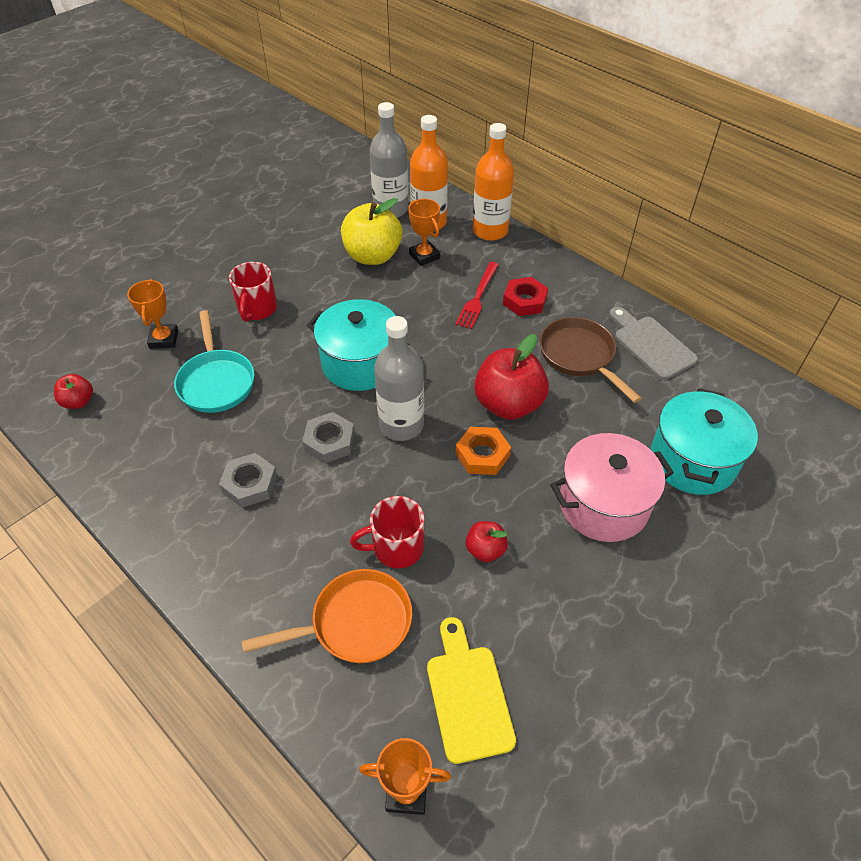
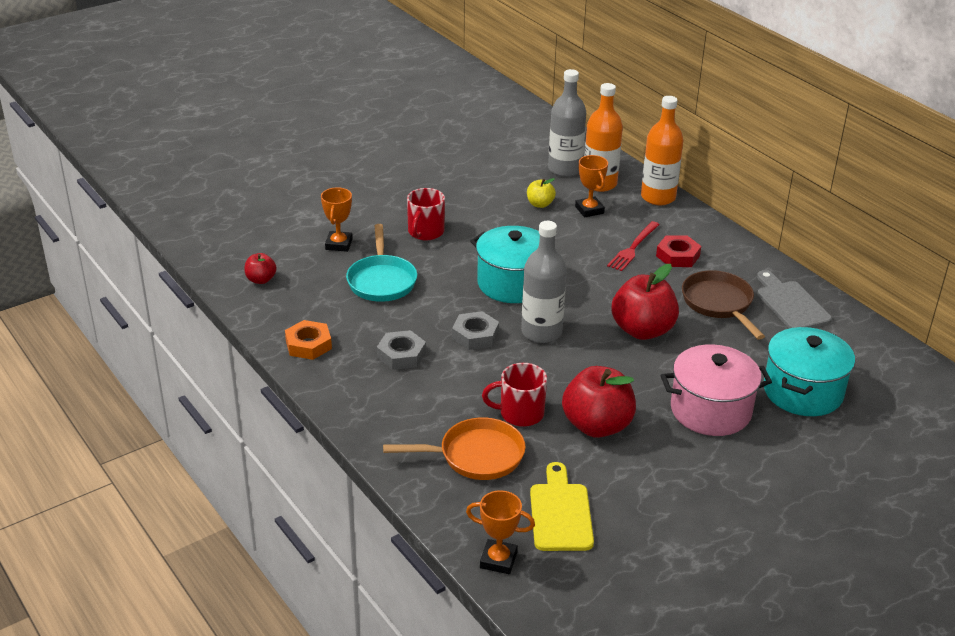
camera: 10 degrees right, 15 degrees down
(372, 256) = (540, 204): yellow apple -> yellow apple, size x0.50
(482, 455) = (610, 362): orange nut -> orange nut (308, 345)
(485, 550) = (597, 426): red apple -> red apple, size x2.00

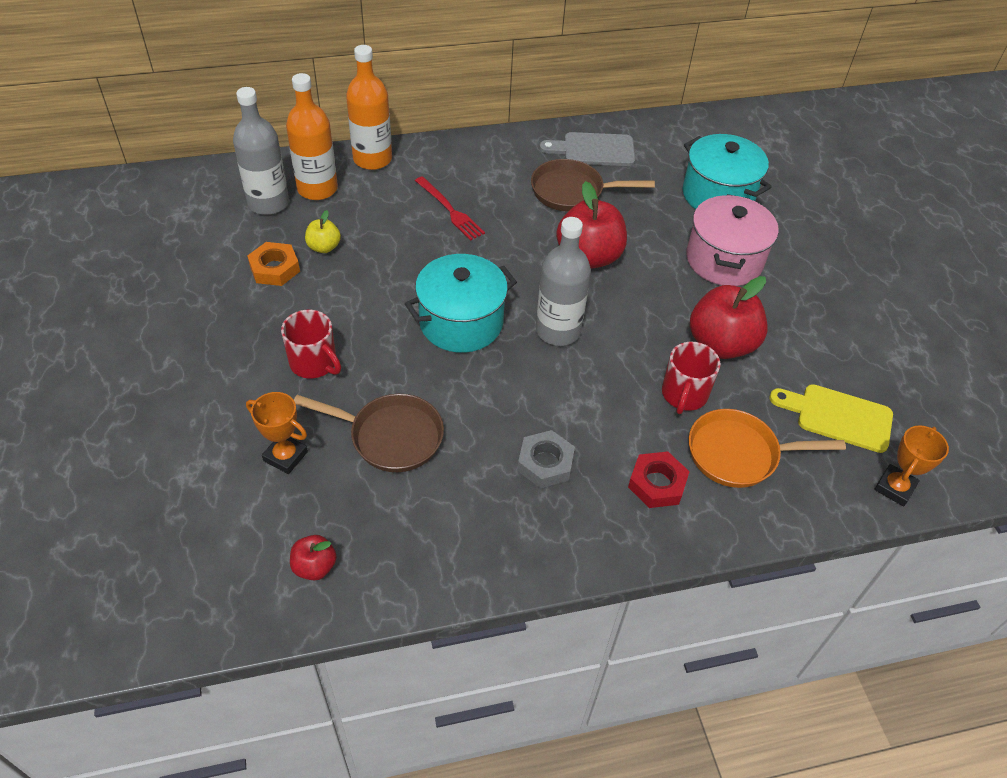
camera: 70 degrees left, 15 degrees up
(308, 345) = (484, 551): orange nut -> orange nut (274, 268)
(381, 280) = (390, 436): turquoise pan -> brown pan
(475, 335) = (539, 386): grey nut -> none
(475, 456) = (739, 454): orange pan -> orange pan turned 105 degrees counterclockwise
(589, 210) = (361, 215): orange trophy -> none
(677, 256) = (481, 186): red nut -> red nut (657, 483)

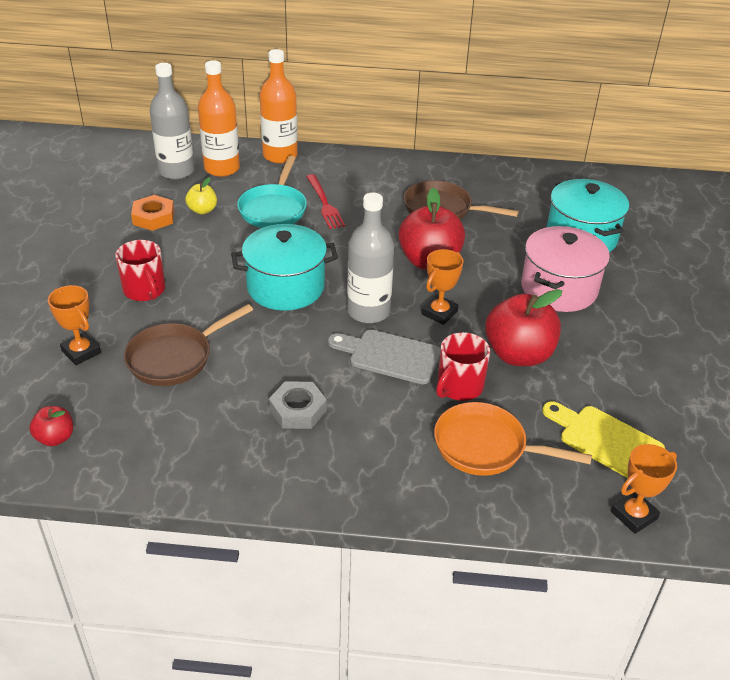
camera: 20 degrees right, 10 degrees down
(390, 436) = (175, 358): brown pan -> brown pan turned 105 degrees clockwise
(400, 228) = (274, 209): none -> turquoise pan
(594, 150) = (480, 182): grey cutting board -> grey cutting board (389, 356)
(626, 315) = (439, 313): none -> orange trophy
(657, 483) = (392, 451): red nut -> none

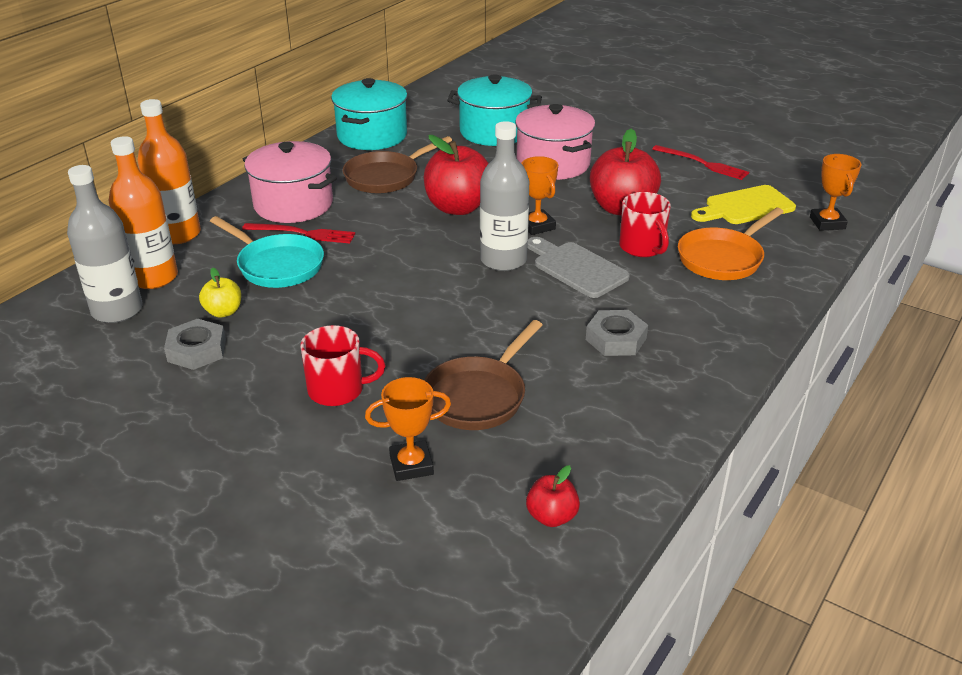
camera: 60 degrees left, 5 degrees down
(153, 217) = (197, 350): orange nut -> grey nut
(175, 358) = (478, 396): brown pan -> brown pan turned 45 degrees clockwise
(285, 287) = (422, 295): turquoise pot -> turquoise pot (372, 136)
(360, 184) = (293, 204): none -> pink pot
(389, 356) = (576, 268): grey cutting board -> grey cutting board turned 90 degrees clockwise
(667, 386) = (702, 163): none -> red fork

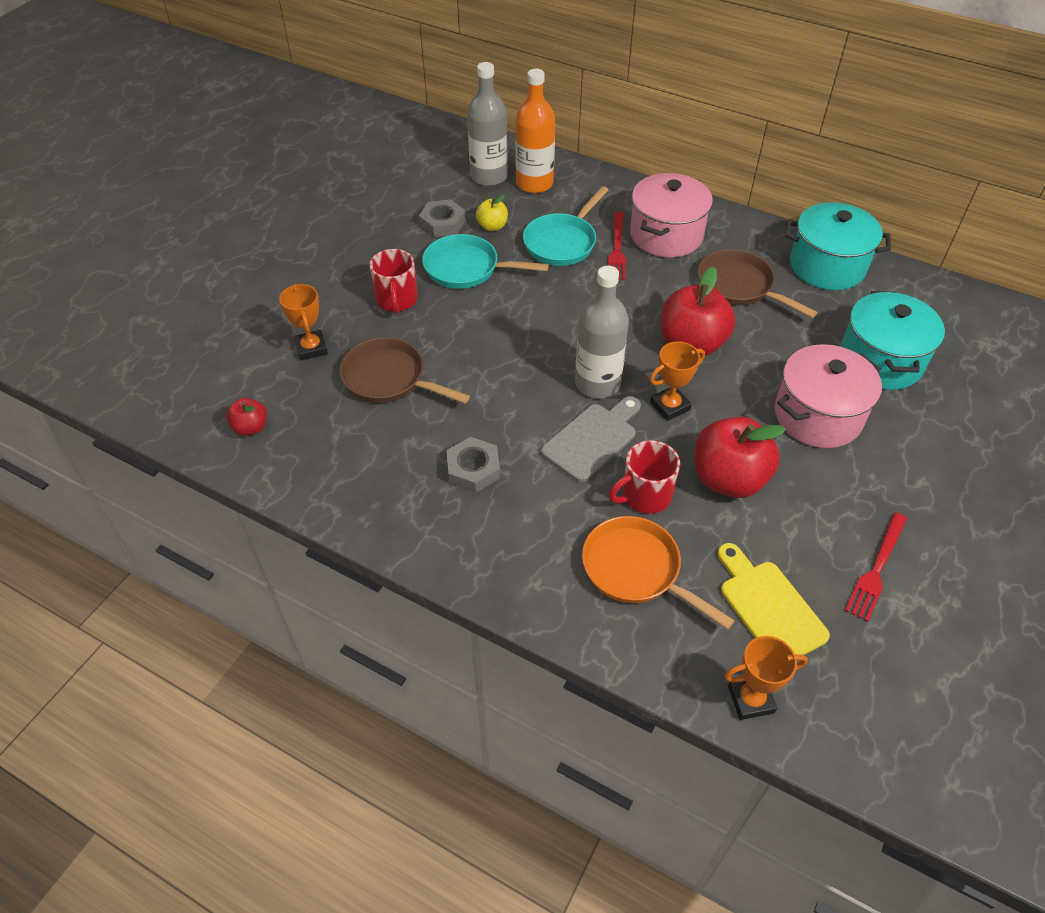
camera: 85 degrees right, 15 degrees up
(178, 234) = (600, 182): orange bottle -> none
(297, 333) = (467, 268): none -> turquoise pan

